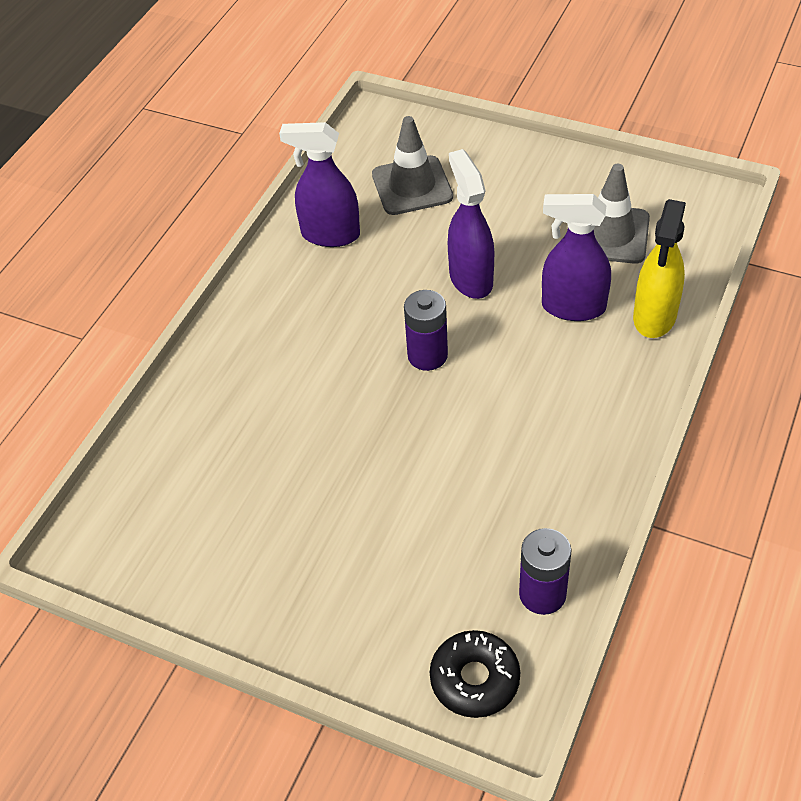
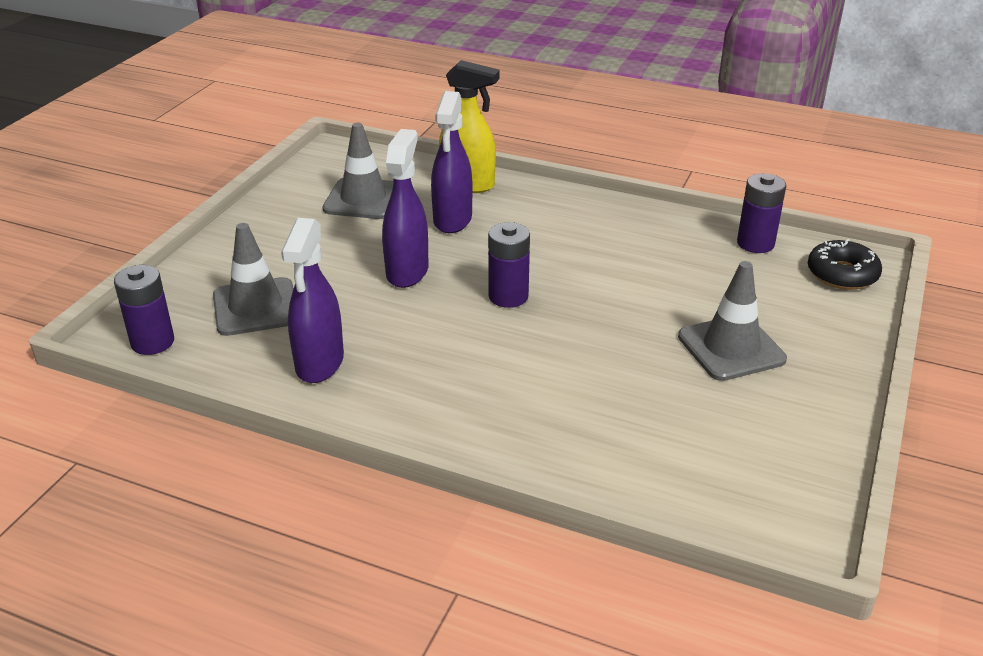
camera: 95 degrees left, 15 degrees down
(332, 536) = (731, 348): none -> grey traffic cone
(365, 137) = (152, 342): none -> purple battery
(470, 278) = (407, 271): purple spray bottle -> purple spray bottle turned 120 degrees clockwise

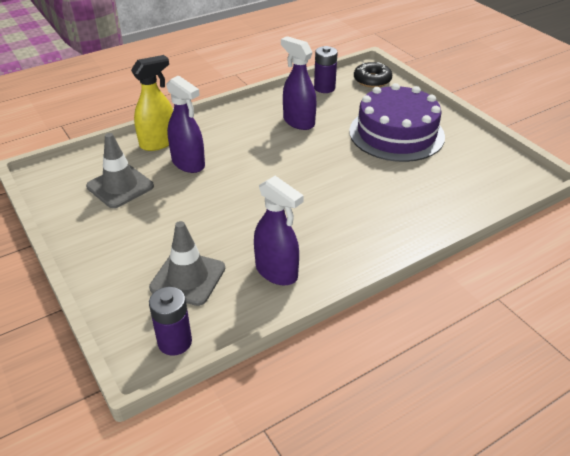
camera: 55 degrees left, 5 degrees up
(407, 271) = (221, 202): purple spray bottle -> purple spray bottle (298, 122)
(508, 296) = (286, 177): purple battery -> none
(731, 348) = (396, 133): grey traffic cone -> purple cake

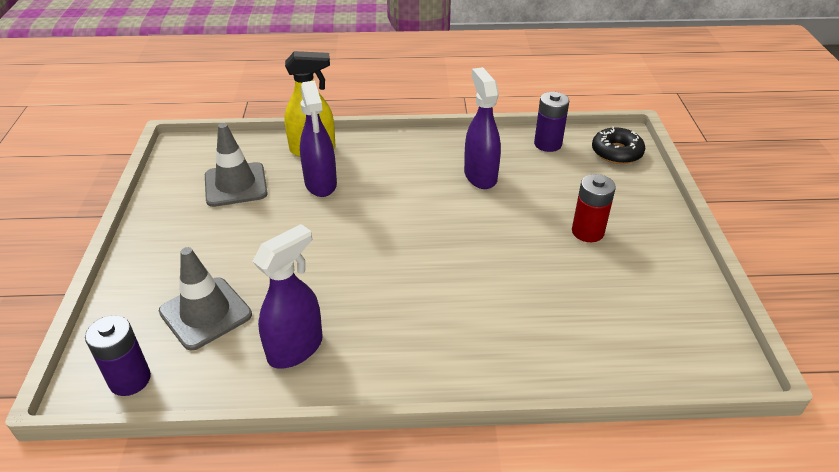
camera: 30 degrees right, 0 degrees up
(277, 272) = (296, 348): purple spray bottle -> purple spray bottle turned 120 degrees counterclockwise
(396, 133) = (587, 232): purple cake -> red battery

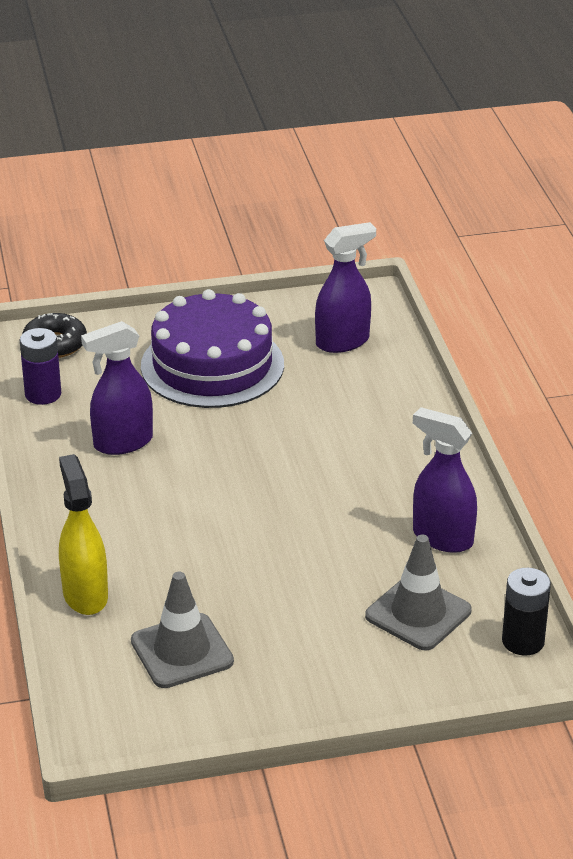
camera: 100 degrees left, 5 degrees down
(130, 380) = (523, 641): purple battery -> black battery
(321, 184) = (165, 572): purple spray bottle -> purple spray bottle (343, 342)
(587, 232) = (212, 365): red battery -> purple cake

